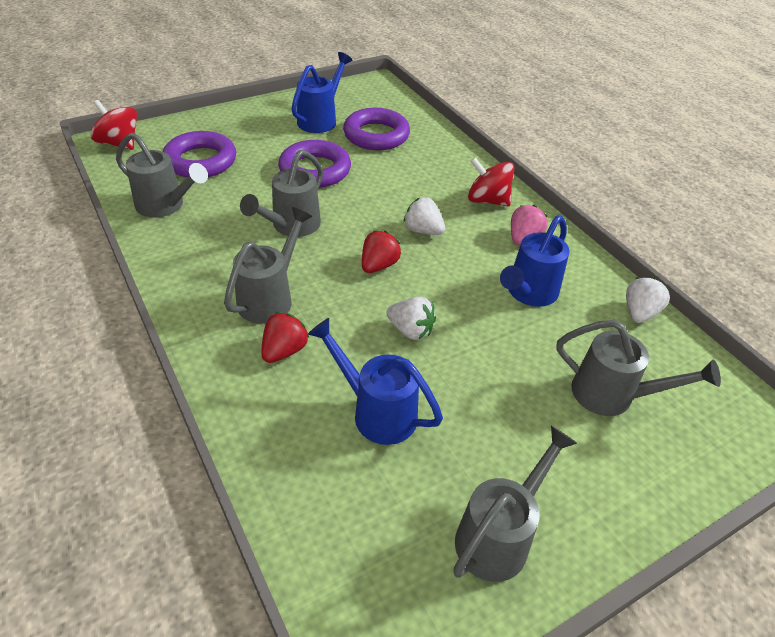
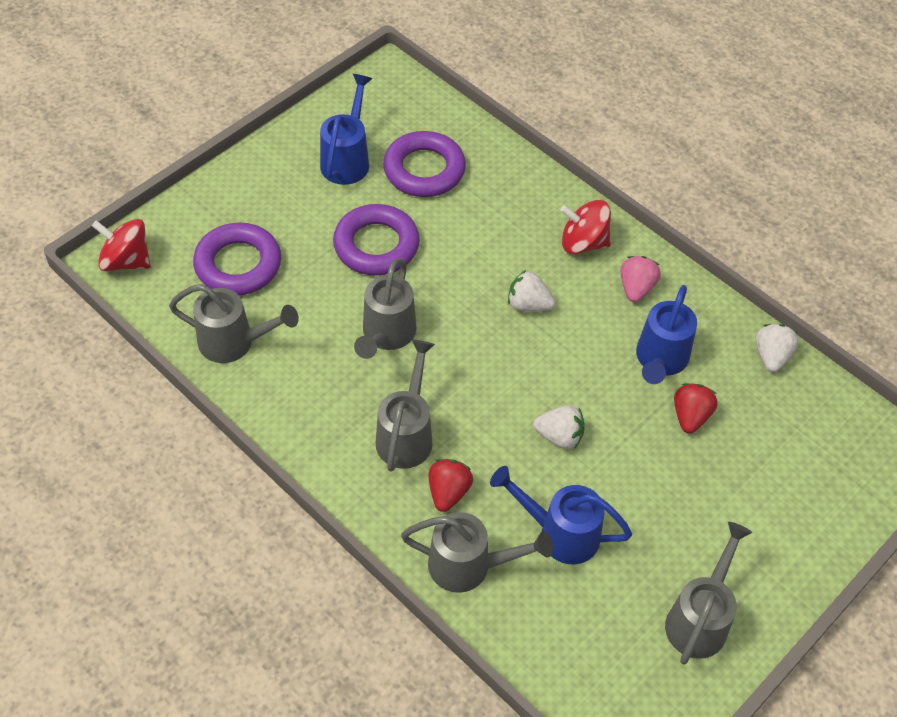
camera: 15 degrees left, 10 degrees up
(379, 265) = (499, 364): red strawberry -> red strawberry (690, 416)
(611, 395) = (763, 458): grey watering can -> grey watering can (468, 566)

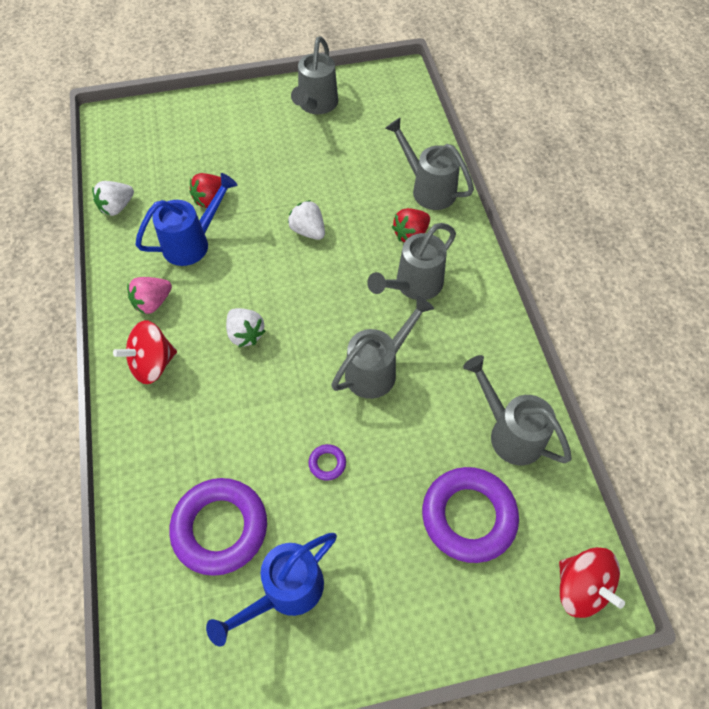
camera: 145 degrees left, 5 degrees up
(376, 245) = (327, 463): purple ring -> purple ring, size x0.41
(560, 533) = (357, 178): blue watering can -> none
(583, 242) = (152, 364): red spinning top -> red spinning top turned 105 degrees clockwise
(699, 619) = (316, 105): grey watering can -> grey watering can turned 45 degrees counterclockwise

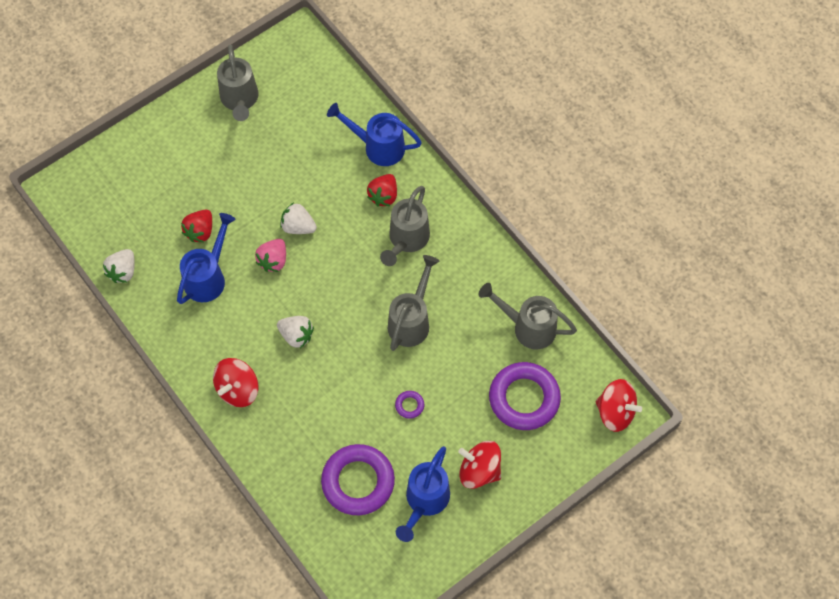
camera: 25 degrees left, 5 degrees up
(153, 303) = (207, 341): pink strawberry -> pink strawberry (273, 261)
(371, 584) = (479, 471): none -> red spinning top
(428, 189) = (378, 147): grey watering can -> blue watering can

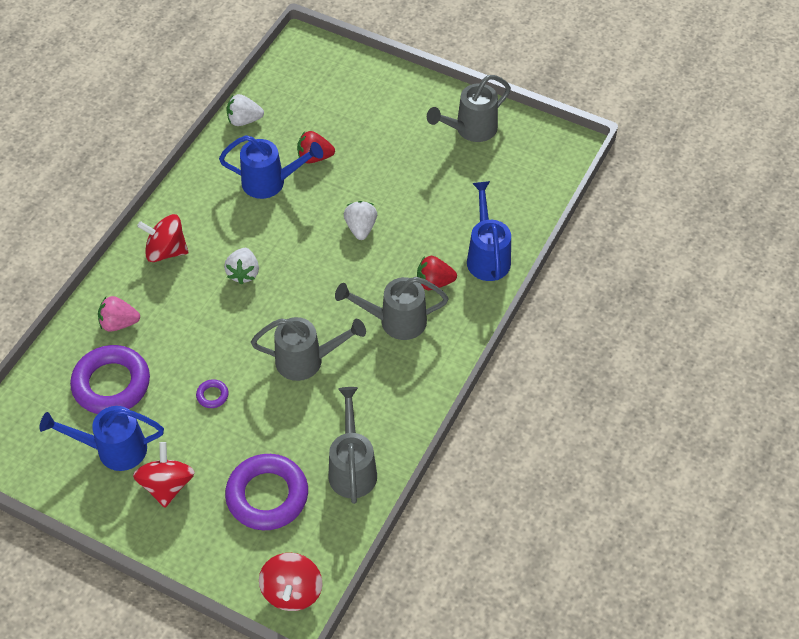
camera: 65 degrees right, 10 degrees down
(273, 261) = (314, 224): pink strawberry -> pink strawberry (119, 323)

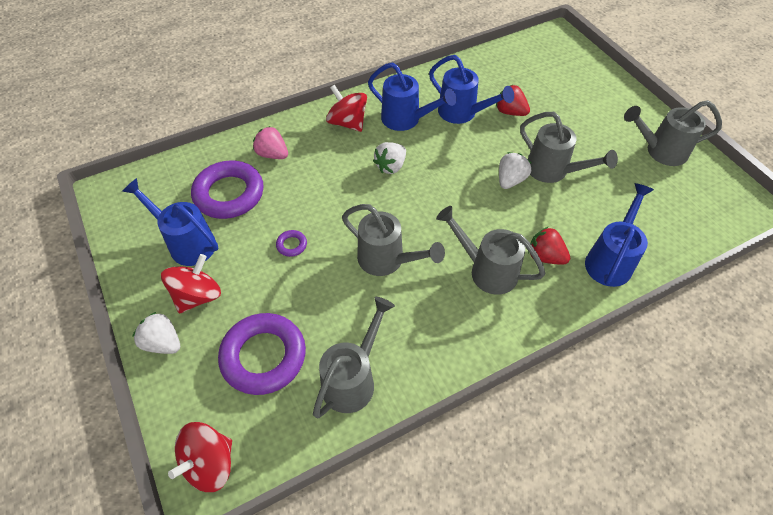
camera: 35 degrees right, 0 degrees up
(221, 217) = (405, 119): none -> blue watering can
(244, 120) = (475, 64): white strawberry -> white strawberry (163, 343)
(391, 199) = (552, 171): none -> grey watering can

